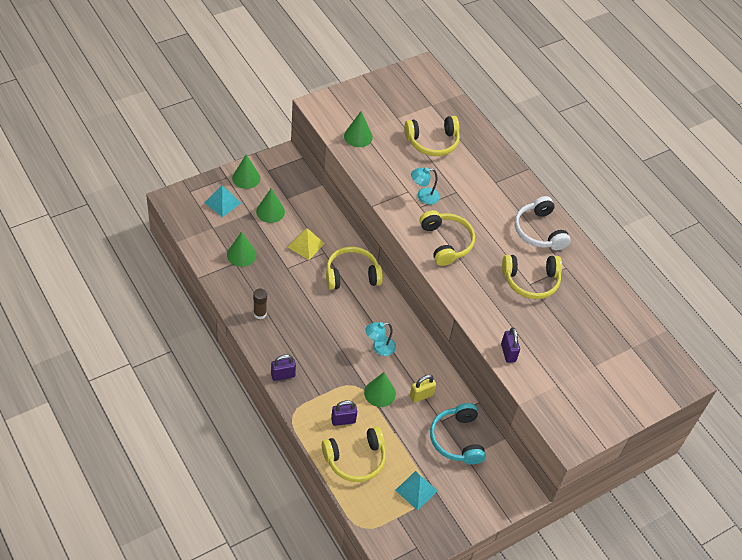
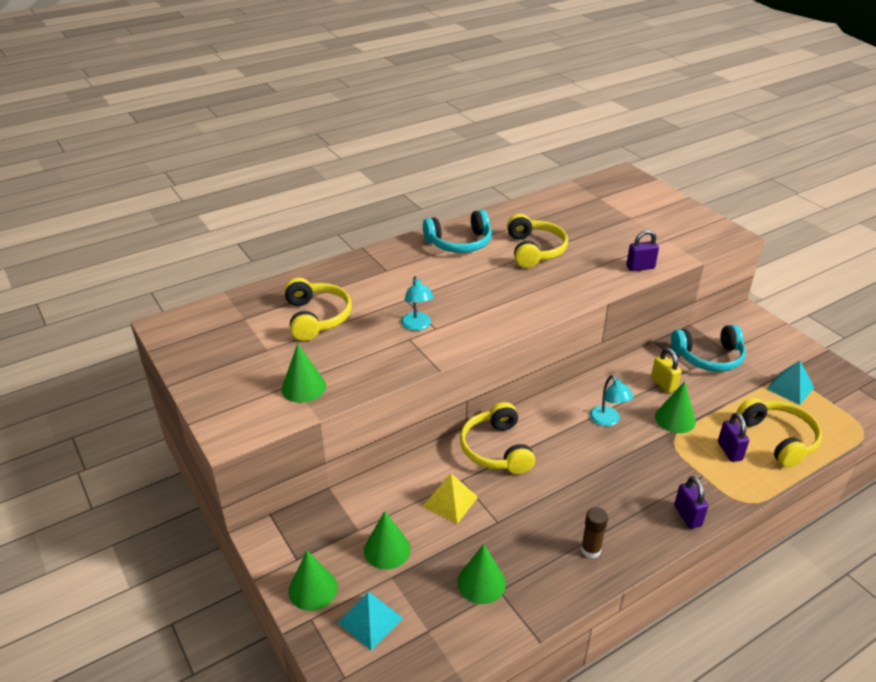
camera: 85 degrees left, 15 degrees down
(446, 242) = (492, 308): yellow headphones -> none
(539, 231) = (459, 243): white headphones -> turquoise headphones

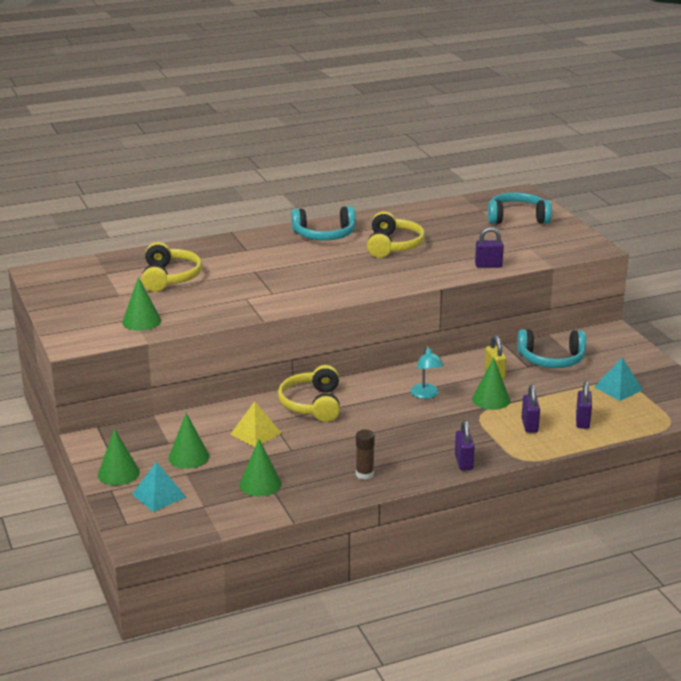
camera: 10 degrees right, 10 degrees down
(417, 326) = (257, 290): turquoise lamp -> none
(637, 204) = (517, 218): none -> turquoise headphones
(778, 438) = (582, 421): yellow headphones -> purple padlock

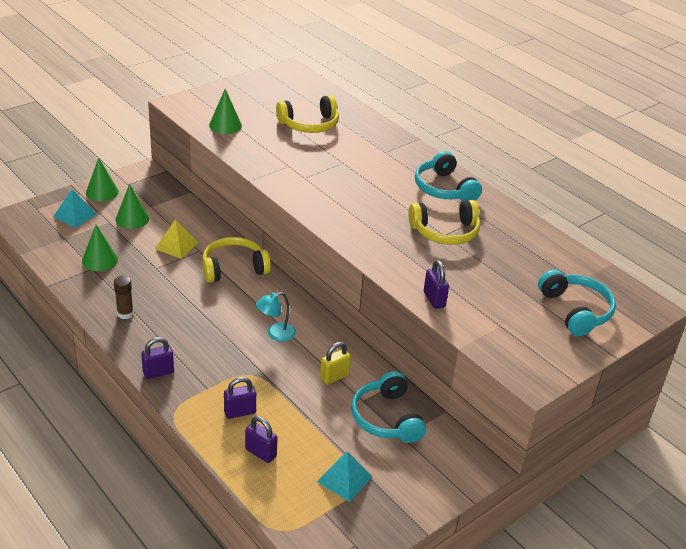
camera: 70 degrees right, 10 degrees up
(491, 399) = (282, 379): green cone -> none
(582, 421) = (260, 453): purple padlock -> purple padlock turned 45 degrees clockwise

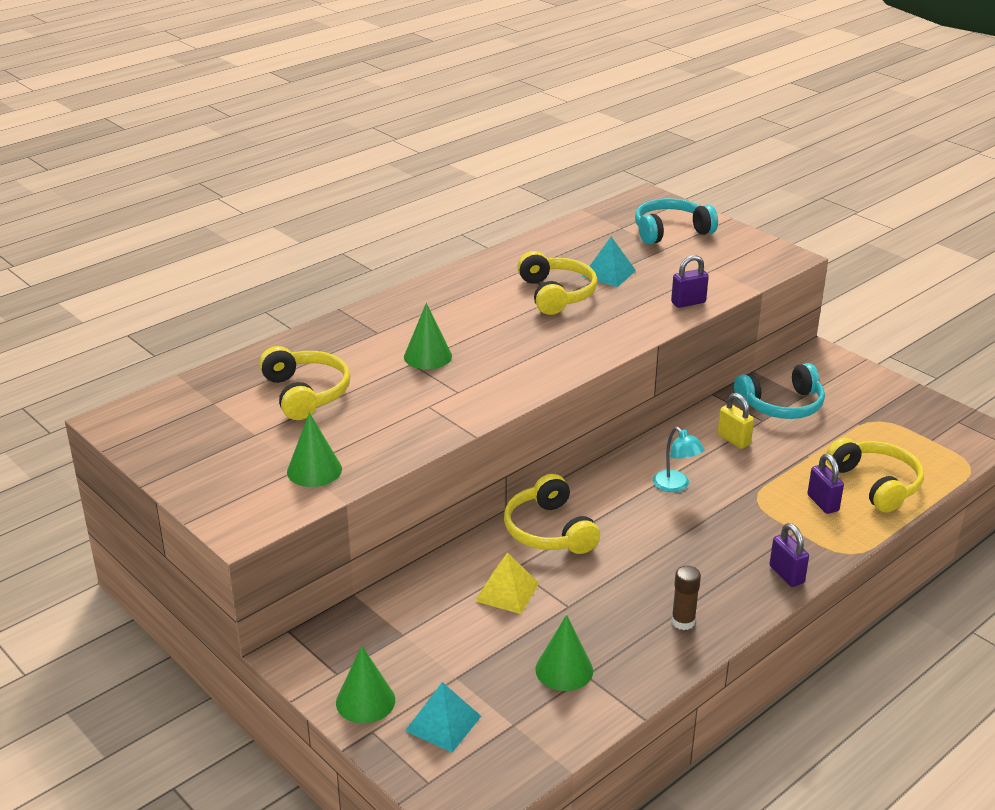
camera: 90 degrees left, 5 degrees down
(132, 219) = (443, 650): green cone -> green cone (427, 356)
(260, 453) = (876, 484): purple padlock -> yellow headphones
(344, 479) = (881, 429): turquoise pyramid -> turquoise pyramid (609, 273)
(444, 188) = (461, 293): turquoise headphones -> none

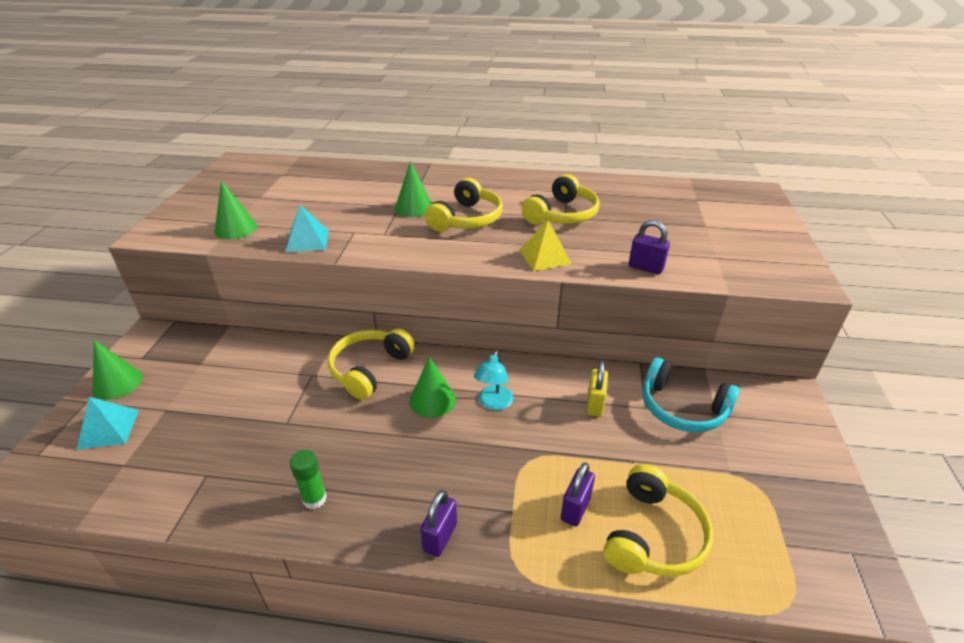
camera: 50 degrees right, 5 degrees up
(305, 393) = (321, 192): yellow headphones -> yellow headphones (466, 219)
(507, 592) = (280, 385): yellow pyramid -> yellow pyramid (545, 257)
(564, 670) = (205, 459): green cone -> green cone (432, 400)
(609, 273) = (625, 220): turquoise pyramid -> turquoise pyramid (307, 241)
(670, 231) = (732, 218): turquoise headphones -> none
(683, 622) = (314, 499): brown glue stick -> green glue stick

